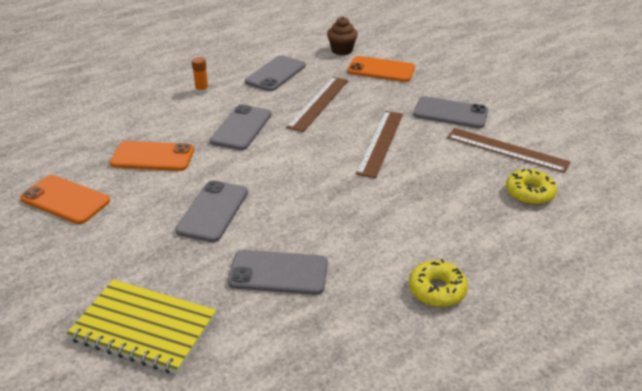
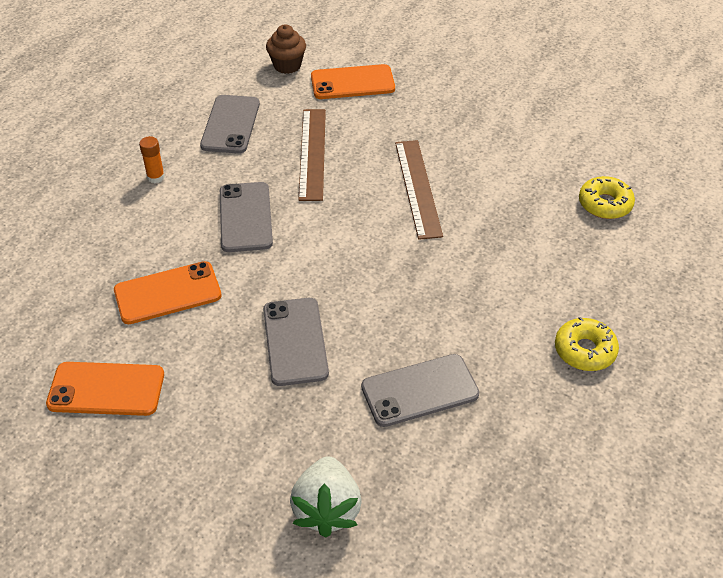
camera: 25 degrees left, 10 degrees up
(144, 328) = (327, 509): yellow notebook -> white strawberry
(450, 113) = (467, 123): grey phone -> none
(507, 150) = (553, 155): brown ruler -> none

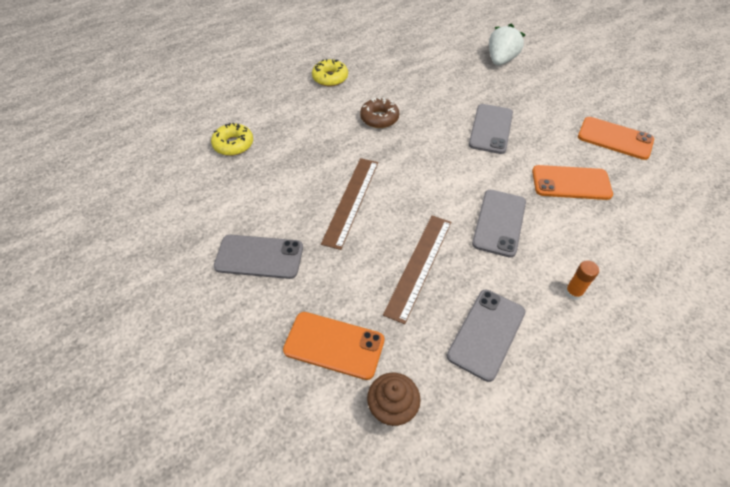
camera: 155 degrees left, 5 degrees up
(420, 390) = (430, 87): grey phone -> grey phone (259, 257)
(459, 303) = (379, 118): none -> brown donut

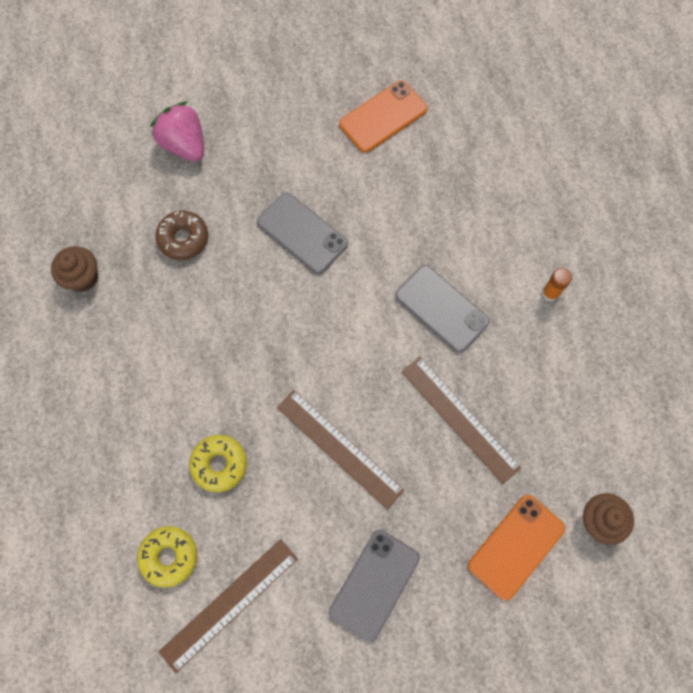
camera: 65 degrees left, 20 degrees up
(213, 183) = (229, 604): none -> brown ruler
(330, 78) = (98, 376): yellow donut -> yellow donut (219, 464)
(379, 118) = (216, 350): brown donut -> brown donut (183, 238)
(384, 52) = (83, 277): none -> brown cupcake
(486, 333) = (560, 397): grey phone -> none
(501, 60) = (184, 144): white strawberry -> pink strawberry
(571, 183) = (423, 204): orange phone -> none

